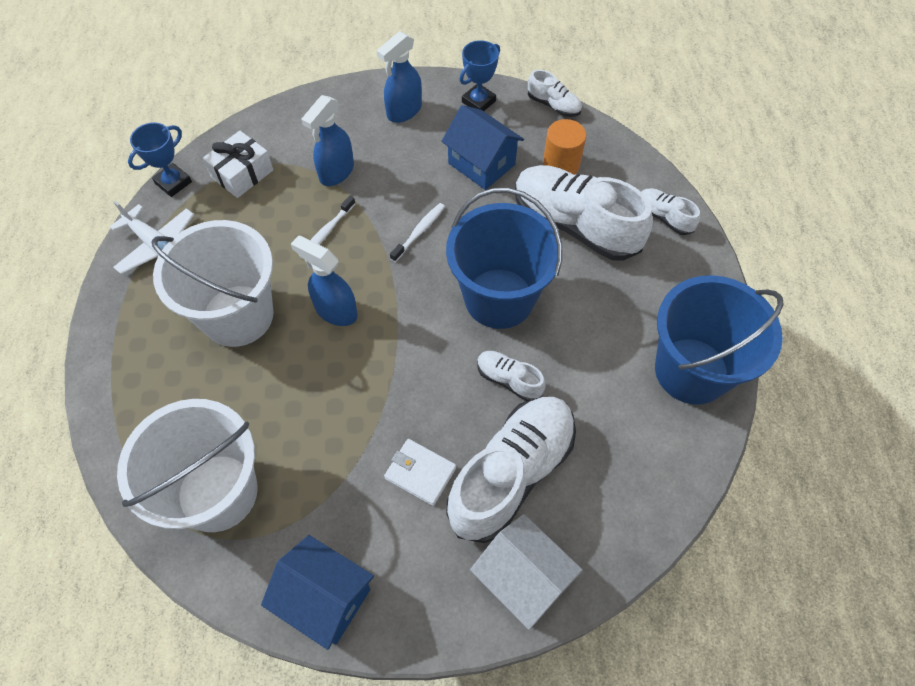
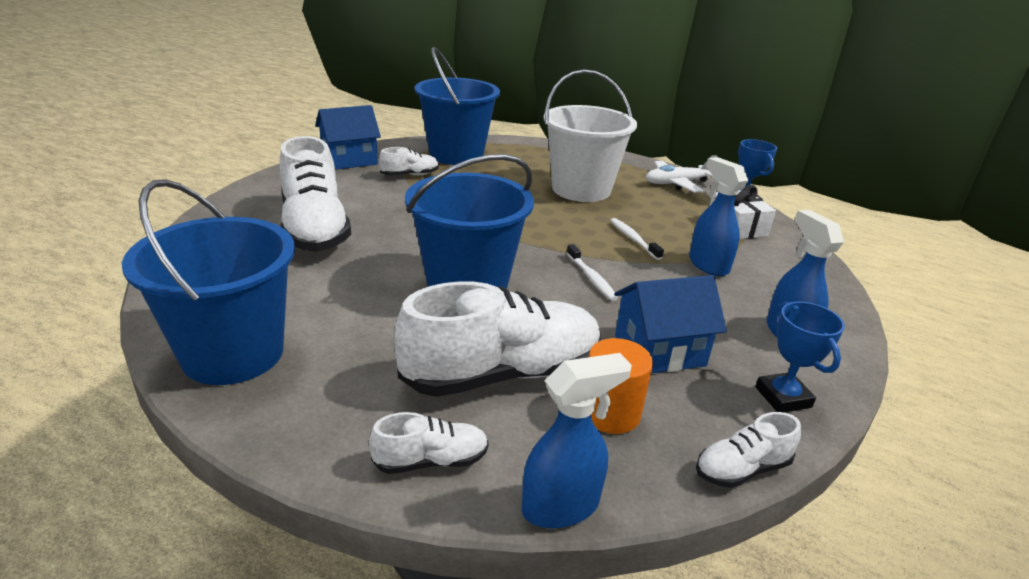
camera: 120 degrees right, 30 degrees down
(217, 492) = (456, 155): white bucket -> blue bucket
(335, 310) = (545, 218): blue spray bottle -> blue spray bottle (561, 506)
(420, 473) = (372, 203): white wallet -> none
(509, 380) = (384, 258): white shoe -> white shoe (410, 175)
(522, 578) = (249, 206): white house -> none

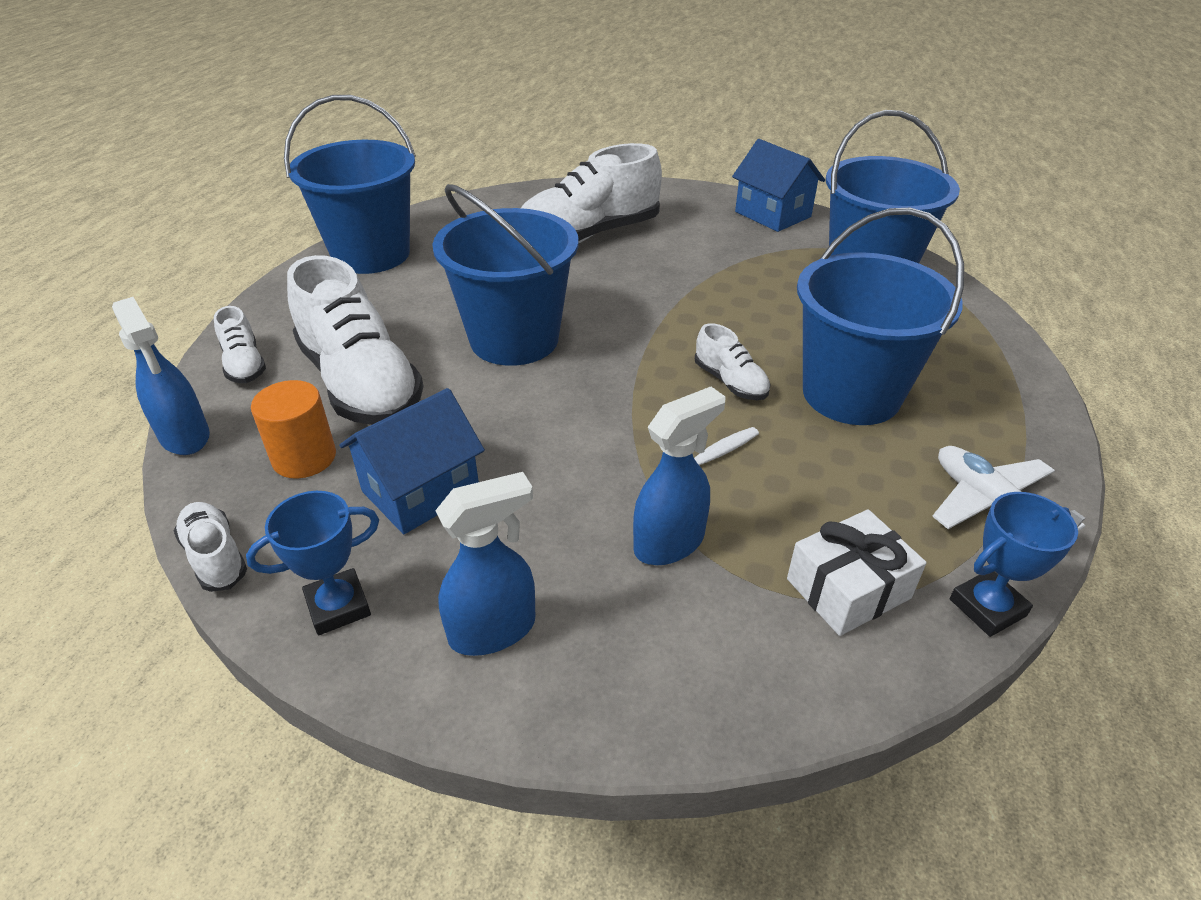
camera: 80 degrees right, 10 degrees up
(410, 175) = (766, 257): white shoe -> white shoe (730, 382)
(581, 189) = (851, 394): white bucket -> blue bucket
(591, 277) = (573, 425): white toothbrush -> none
(659, 350) = (421, 491): blue house -> blue house turned 75 degrees clockwise

